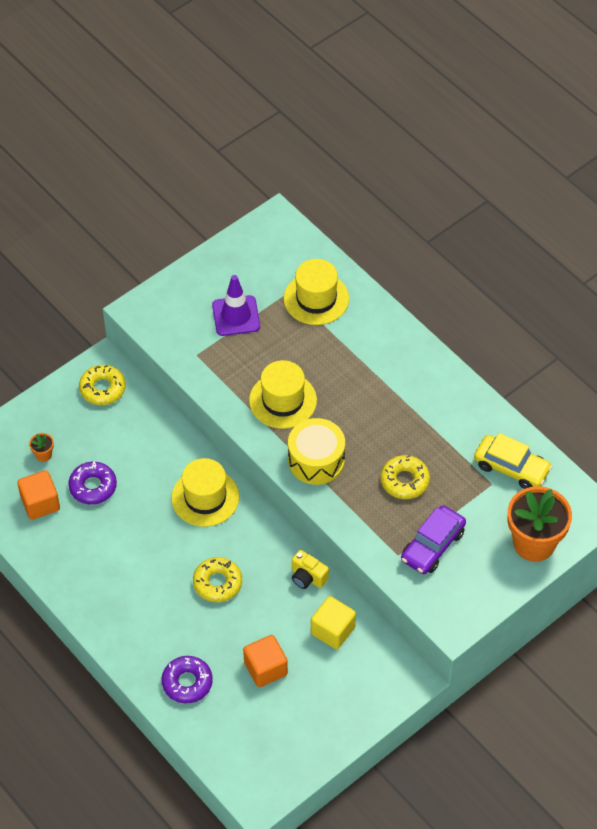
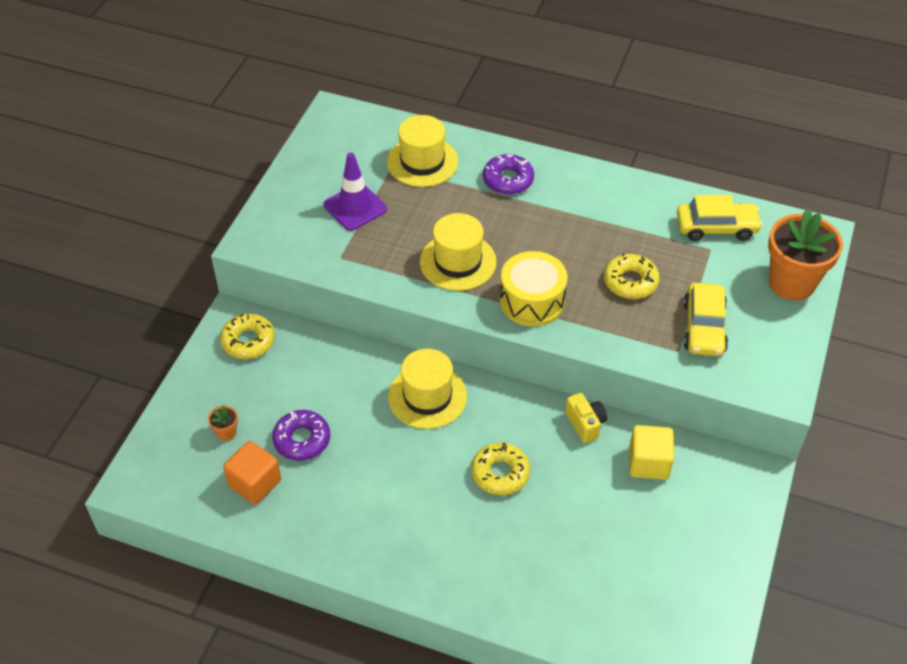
camera: 30 degrees left, 5 degrees down
(187, 682) = (543, 591): purple donut -> purple donut (508, 180)
(265, 668) = (612, 535): orange cube -> none
(307, 577) = (585, 424): yellow camera -> yellow camera turned 120 degrees counterclockwise
(432, 546) = (704, 327): purple car -> yellow car

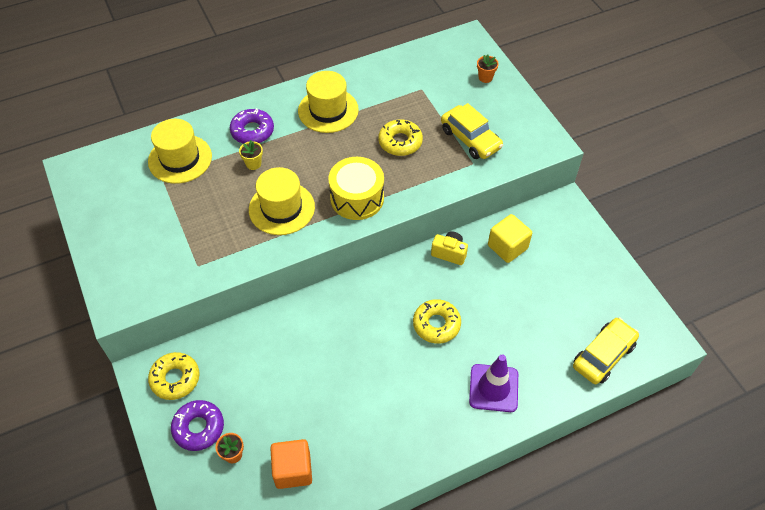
camera: 45 degrees left, 5 degrees up
(302, 440) = (291, 413): purple donut -> purple donut (198, 428)
(355, 207) = (167, 223): purple traffic cone -> purple traffic cone (493, 388)
(427, 396) = (339, 314): yellow hat -> yellow hat (328, 110)
(477, 208) = (253, 164): none -> yellow flower pot
(716, 227) = (410, 74): yellow car -> yellow car (603, 355)
(791, 283) = (485, 77): orange flower pot -> orange flower pot, size x0.41

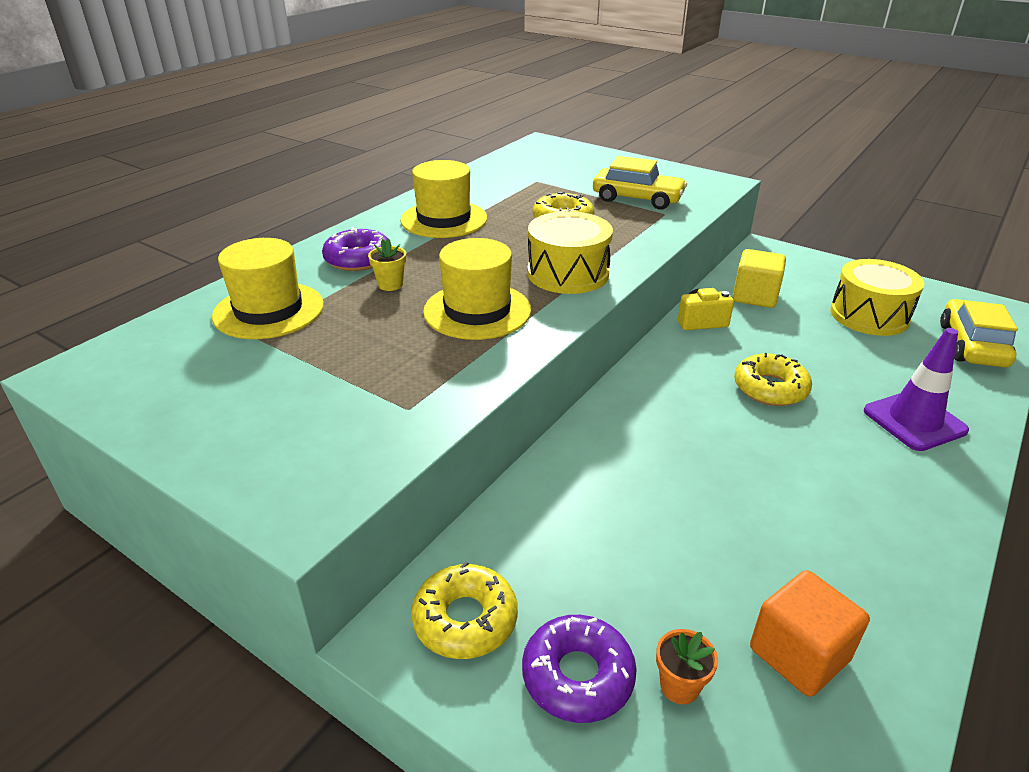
camera: 30 degrees left, 20 degrees down
(485, 77) = (595, 160): orange flower pot -> none
(565, 299) = (869, 315): none -> yellow drum

